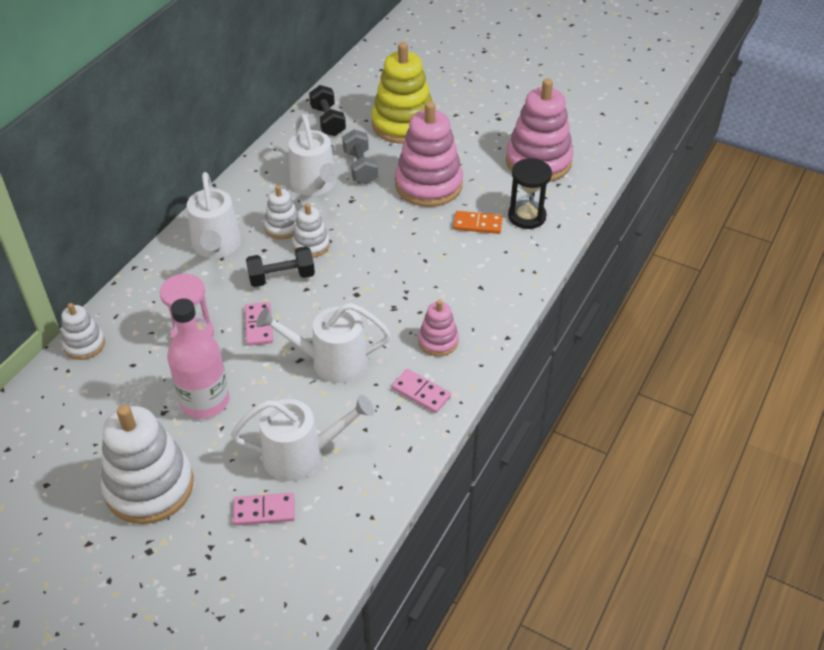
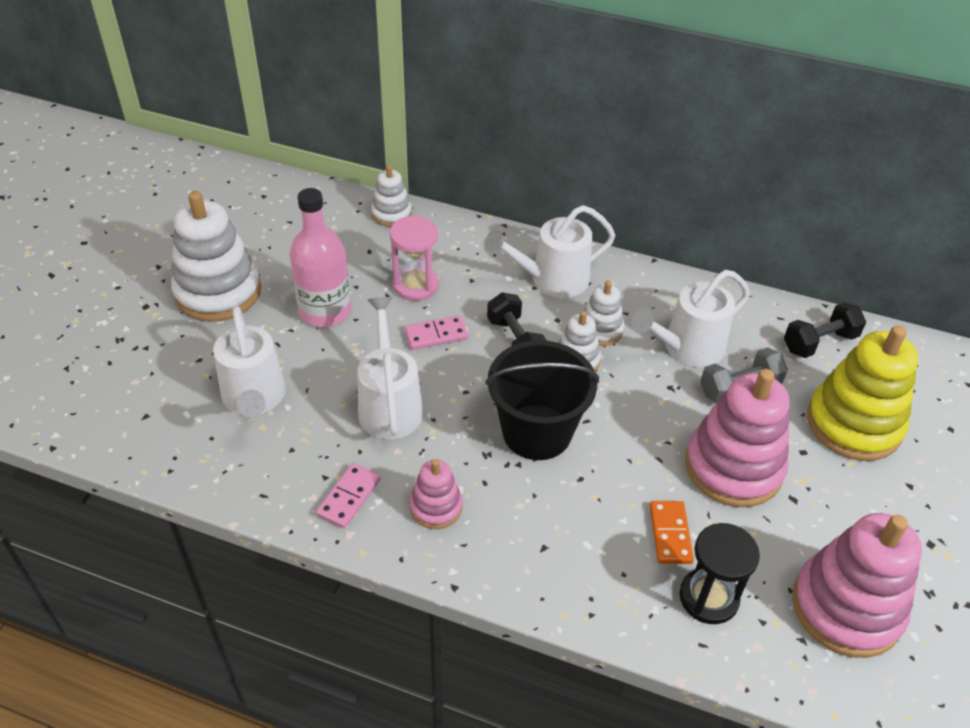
camera: 80 degrees right, 0 degrees up
(264, 510) = (184, 379): pink domino -> none
(378, 277) = (537, 432): none -> black bucket

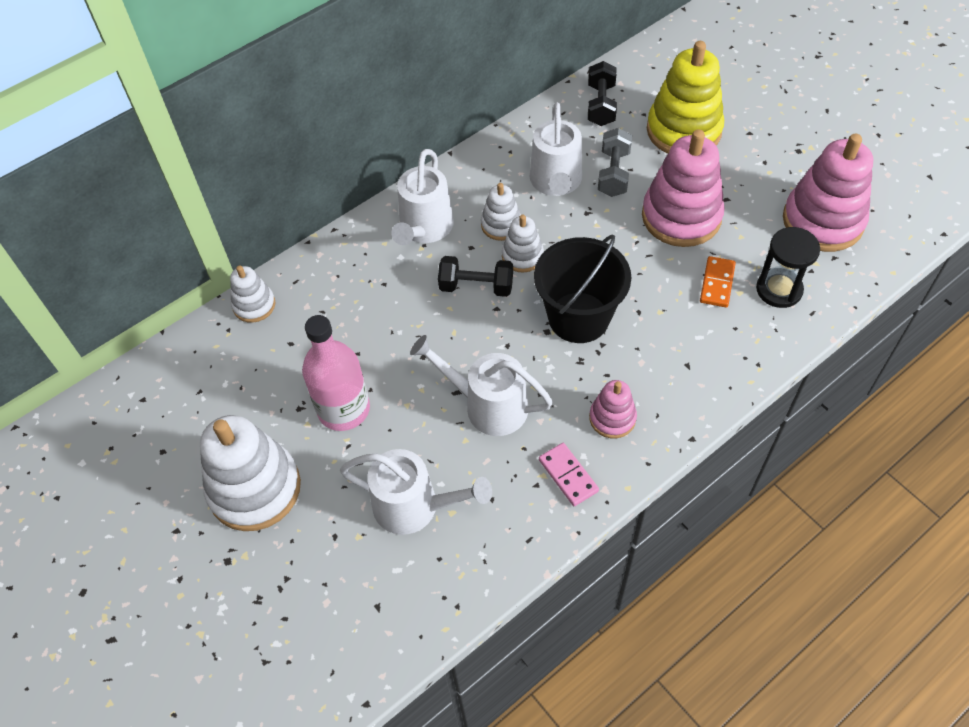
camera: 55 degrees left, 10 degrees up
(415, 285) = (361, 327): pink hourglass -> none
(436, 335) = (431, 337): pink domino -> none
(670, 534) = (717, 283): orange domino -> orange domino turned 75 degrees clockwise

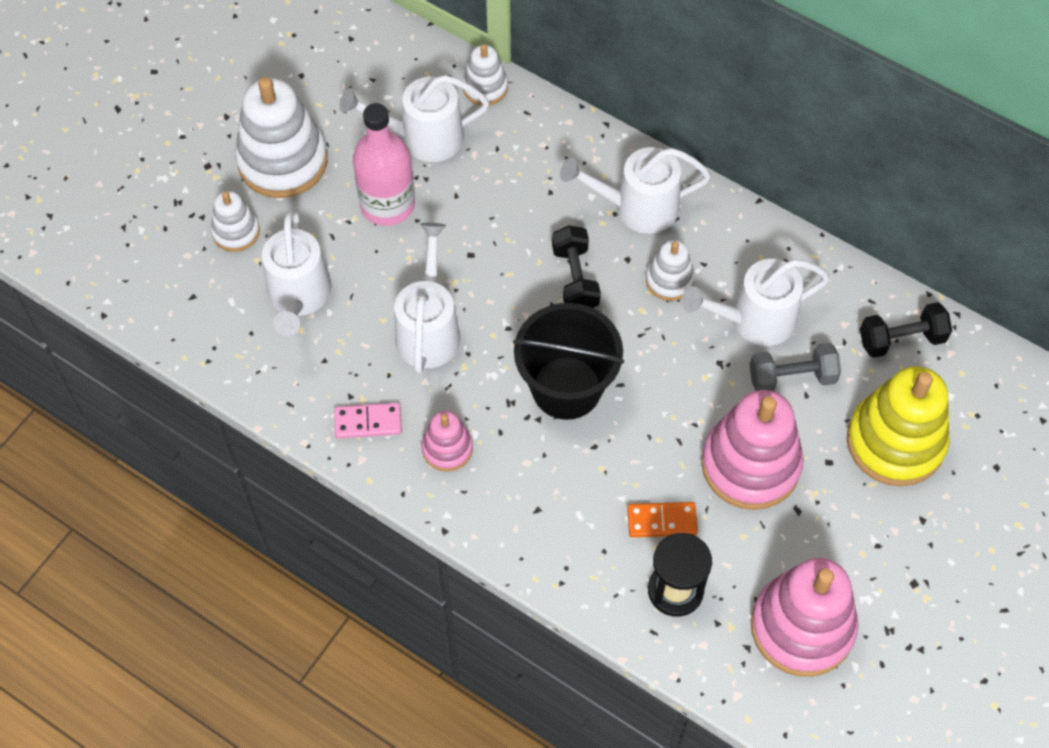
camera: 70 degrees right, 5 degrees up
(284, 365) = (422, 137): none -> white watering can
(522, 256) = (632, 312): white stacking toy -> white stacking toy (236, 232)
(568, 475) = (368, 422): pink domino -> pink domino turned 45 degrees clockwise

